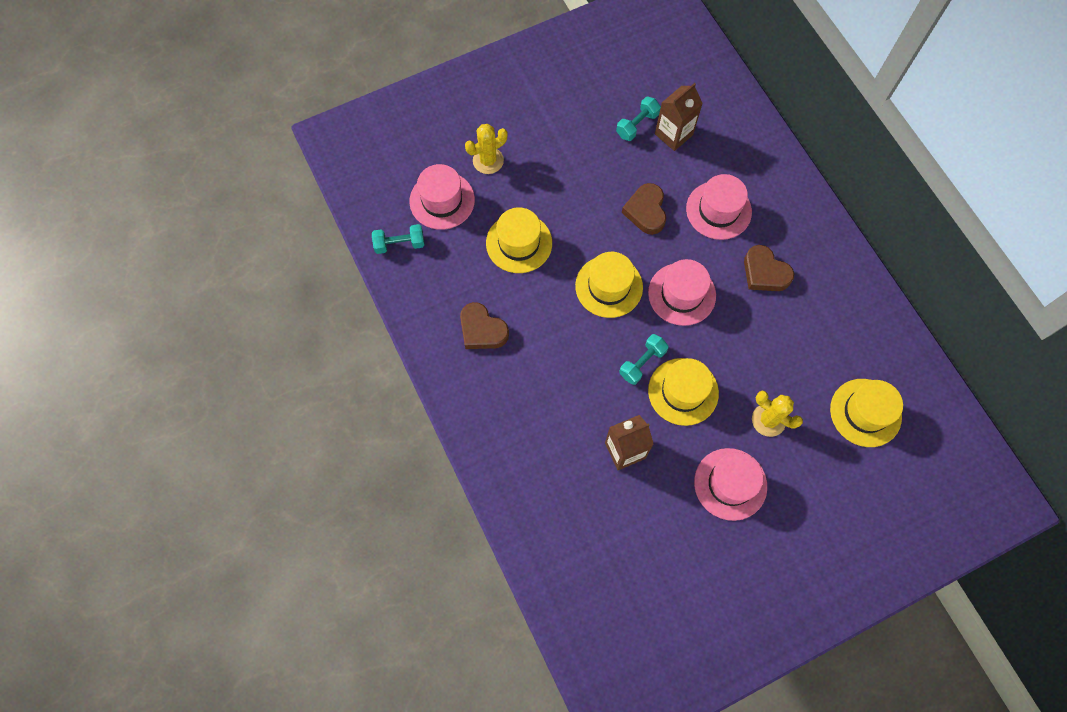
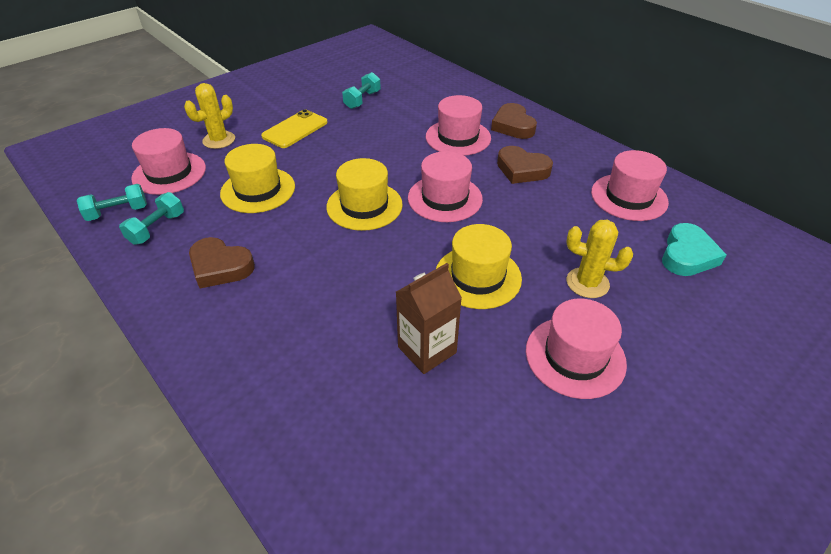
camera: 15 degrees left, 25 degrees down
(562, 160) = (295, 129): none -> yellow phone
(642, 363) = (421, 260): turquoise dumbbell -> turquoise dumbbell (157, 228)
(646, 211) = (387, 148): brown heart -> brown heart (513, 126)
(673, 134) = (398, 100): brown carton -> none
(849, 333) = (629, 197): none -> pink hat
(865, 412) = (687, 255): yellow hat -> turquoise heart

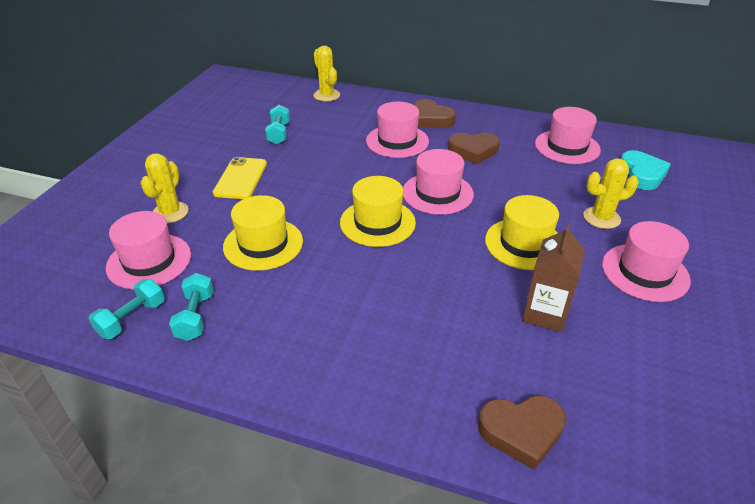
camera: 30 degrees left, 5 degrees down
(220, 267) = (301, 324): brown heart -> brown heart (521, 432)
(437, 76) = (326, 95): none -> yellow cactus

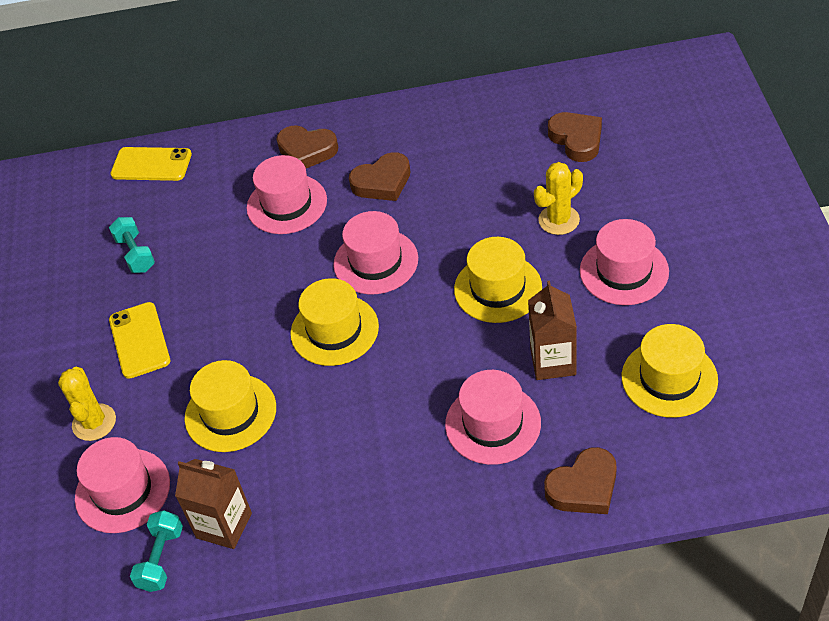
camera: 20 degrees left, 10 degrees up
(195, 317) = (224, 525): turquoise dumbbell -> brown carton
(326, 95) = (151, 164): yellow cactus -> yellow phone
(567, 147) = (482, 131): pink hat -> pink hat (493, 424)
(642, 174) = (576, 139): turquoise heart -> brown heart
(655, 373) = (669, 378): none -> yellow hat

